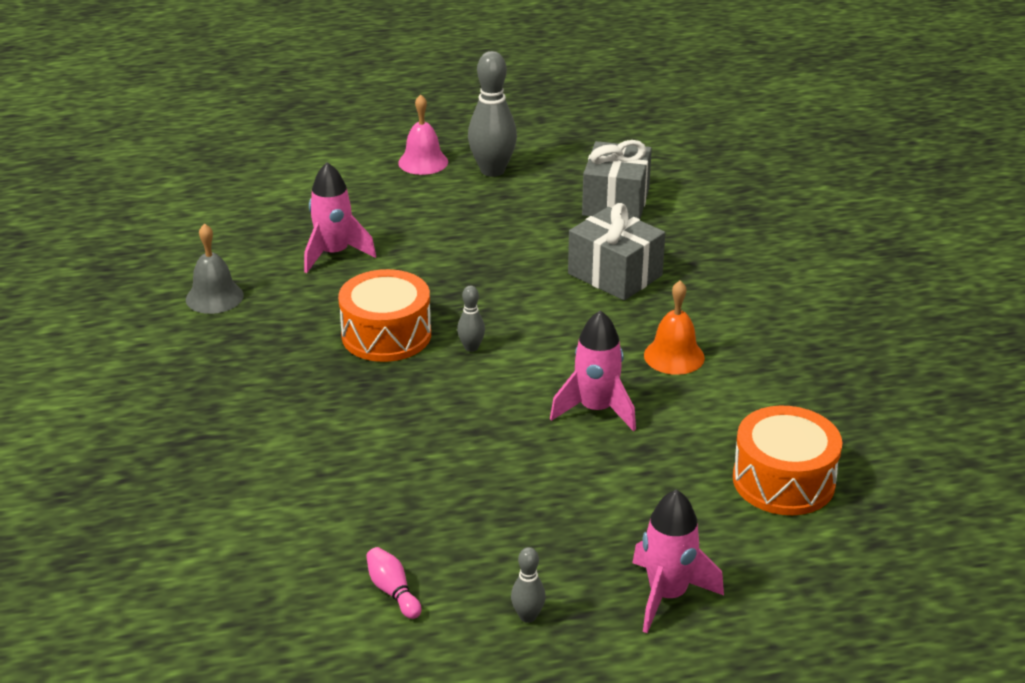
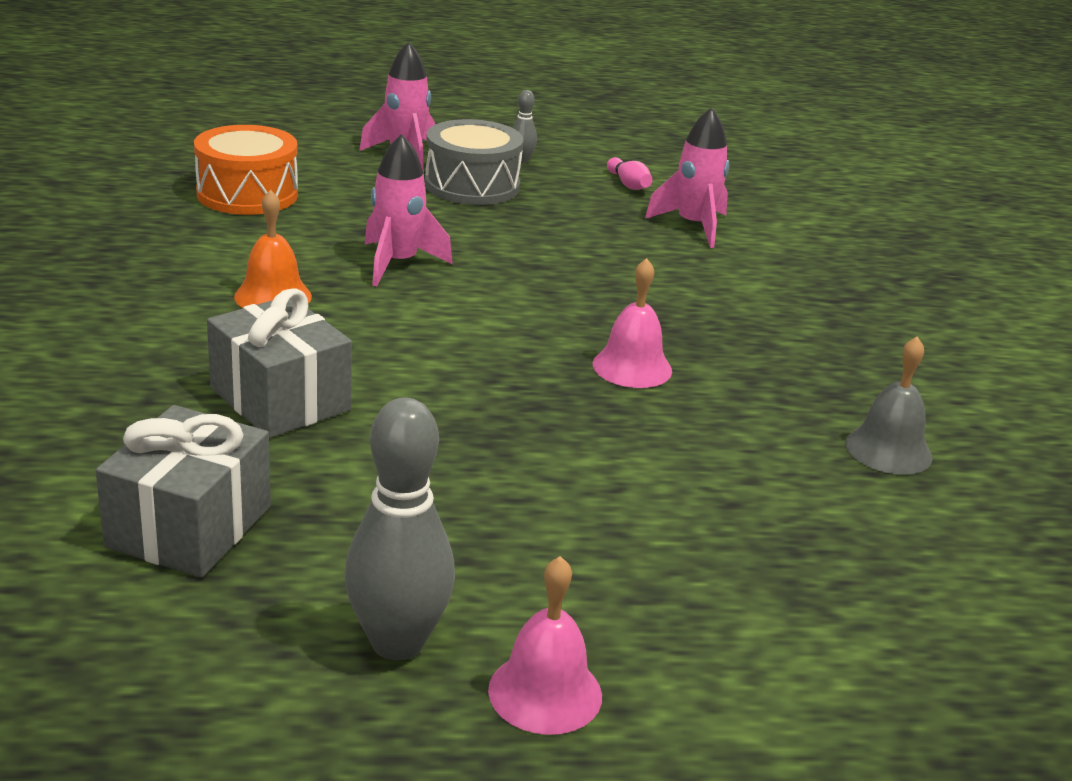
camera: 175 degrees left, 5 degrees down
(334, 254) = (717, 494): pink rocket -> pink rocket (693, 226)
(386, 335) = (632, 367): orange drum -> pink bell
(471, 347) = (522, 338): grey bowling pin -> none
(570, 547) = (472, 185): none -> grey drum

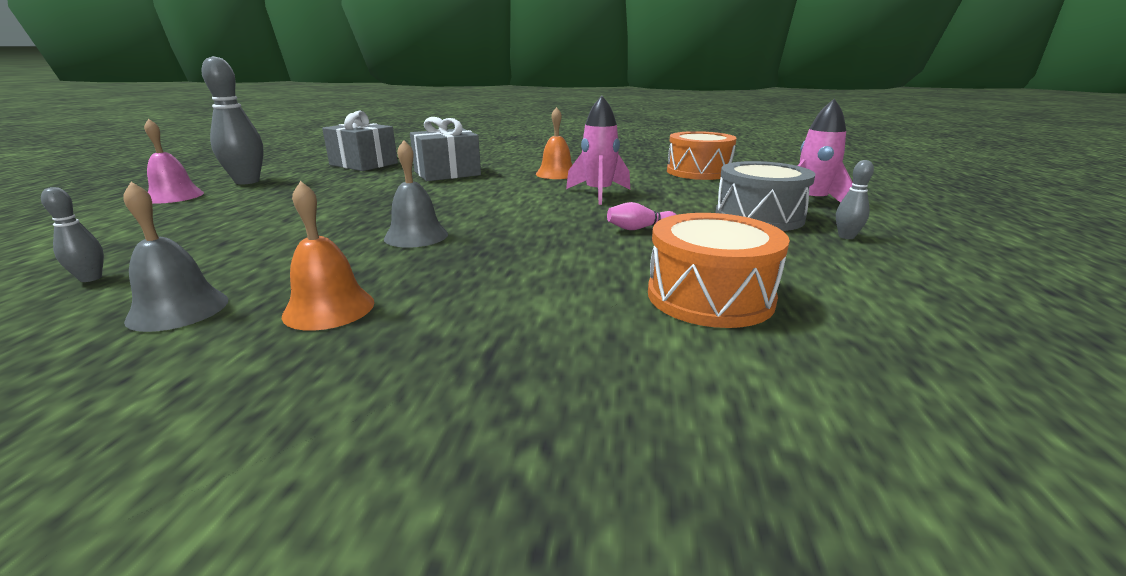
camera: 105 degrees right, 5 degrees down
(628, 184) = (825, 277): pink bowling pin -> pink bowling pin (639, 228)
(632, 367) = (416, 236): pink bell -> grey bell
(693, 226) = (710, 296): pink rocket -> orange drum
(827, 374) = (329, 308): none -> orange bell
(883, 547) = (91, 278): none -> grey bowling pin

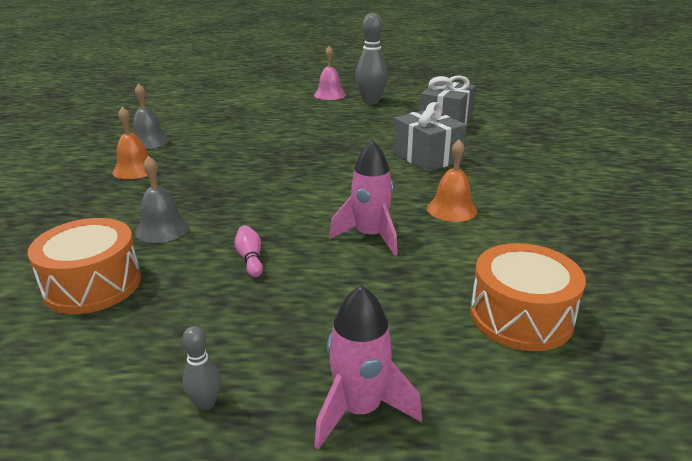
camera: 85 degrees right, 5 degrees up
(91, 278) = (193, 117): grey bowling pin -> none
(416, 236) = (242, 172): grey bell -> grey bell (162, 229)
(759, 217) = (287, 342): grey drum -> none

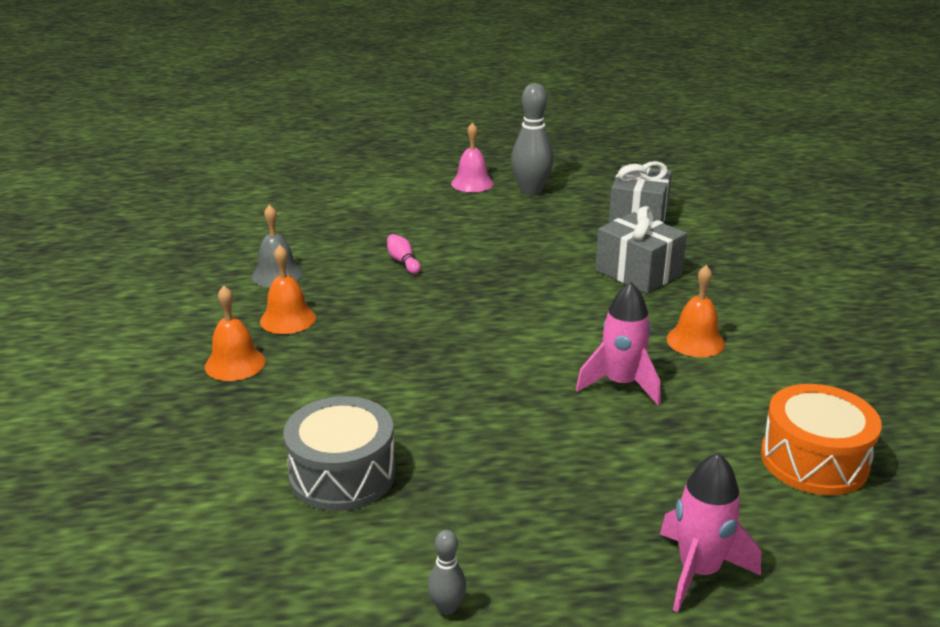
camera: 10 degrees left, 0 degrees up
(73, 196) = (235, 364): none -> orange bell
(93, 284) = (342, 474): orange drum -> grey drum
(162, 229) = (376, 397): grey bell -> none
(205, 403) = (547, 585): grey bowling pin -> grey bowling pin (447, 607)
(250, 259) = (502, 425): pink bowling pin -> pink bowling pin (403, 262)

